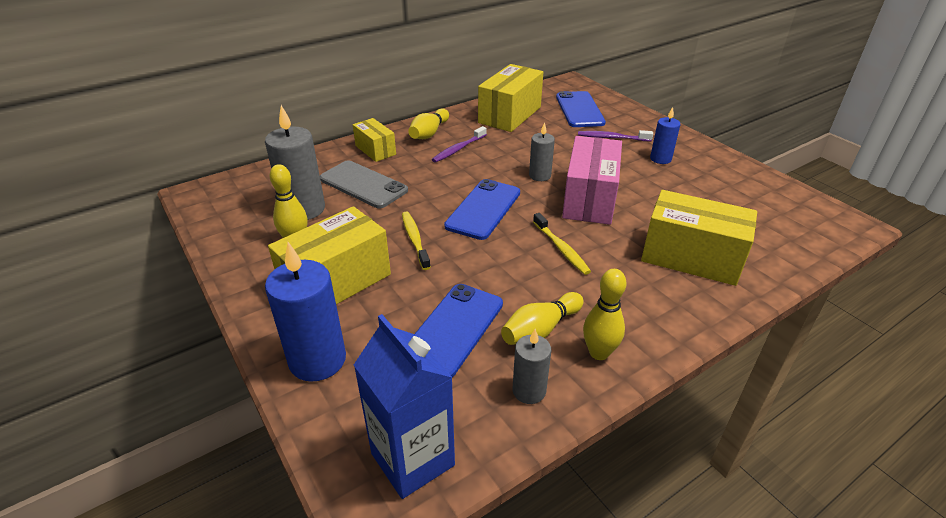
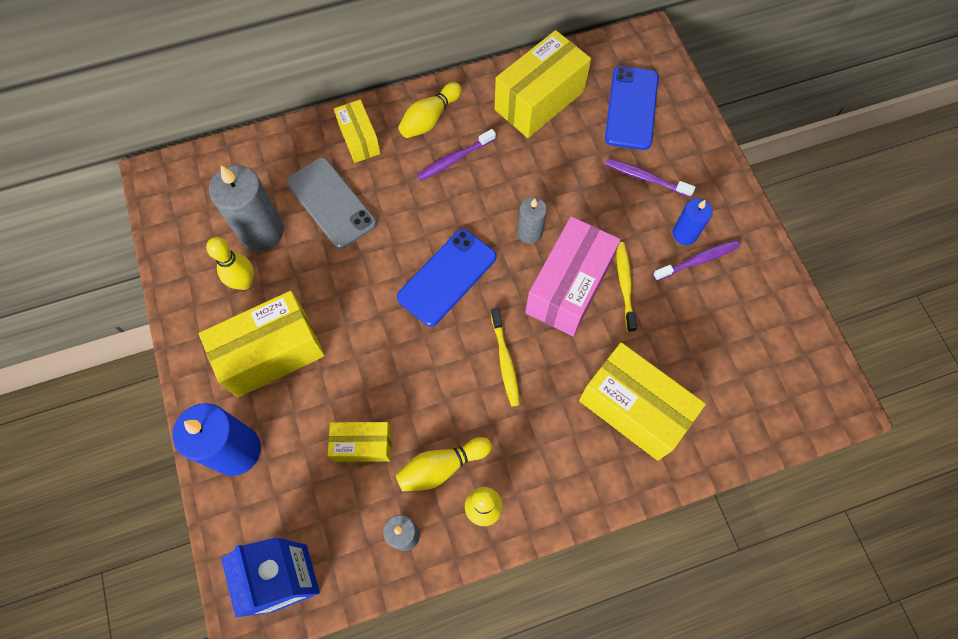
camera: 15 degrees right, 30 degrees up
(415, 240) = (361, 309): yellow toothbrush -> yellow toothbrush (624, 285)
(453, 329) = (363, 445): blue phone -> yellow box
(680, 170) = (698, 260): none -> purple toothbrush

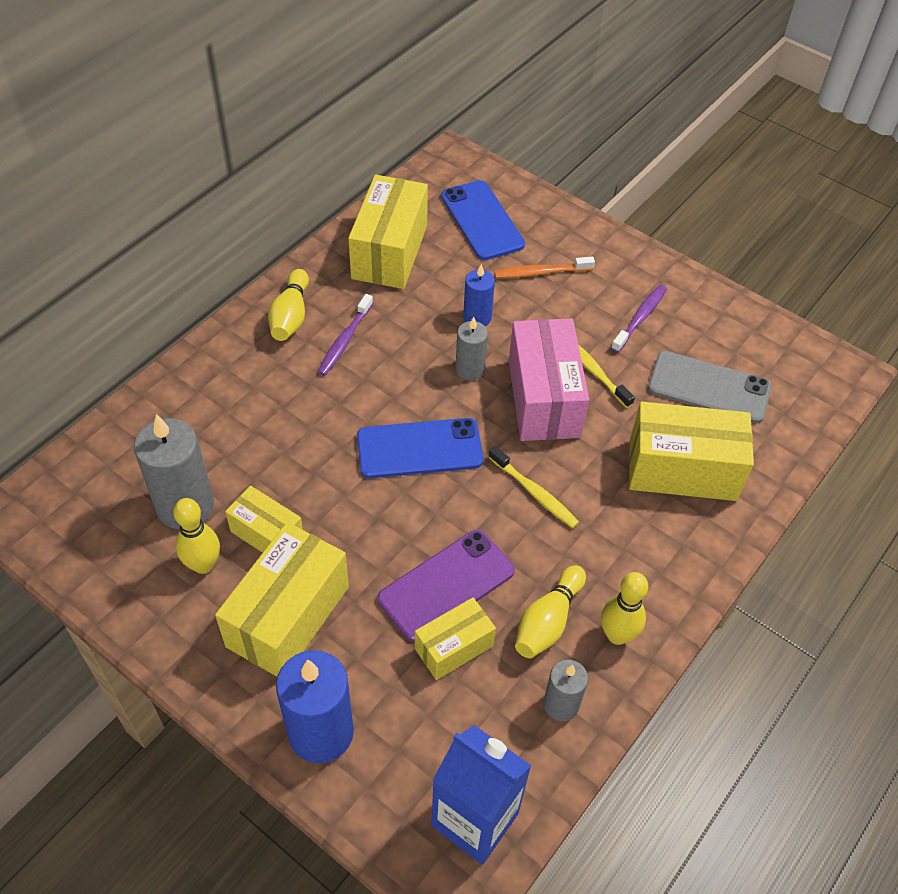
camera: 35 degrees left, 15 degrees down
(331, 203) = (244, 441): grey phone -> grey phone (709, 387)
(359, 139) = (229, 368): yellow box -> yellow box (267, 534)
(391, 395) = (446, 585): none -> purple phone
(447, 277) = (419, 448): blue phone -> blue phone turned 75 degrees clockwise
(645, 178) = (541, 272): purple toothbrush -> orange toothbrush
(684, 234) = (612, 302): blue candle -> blue candle (477, 318)

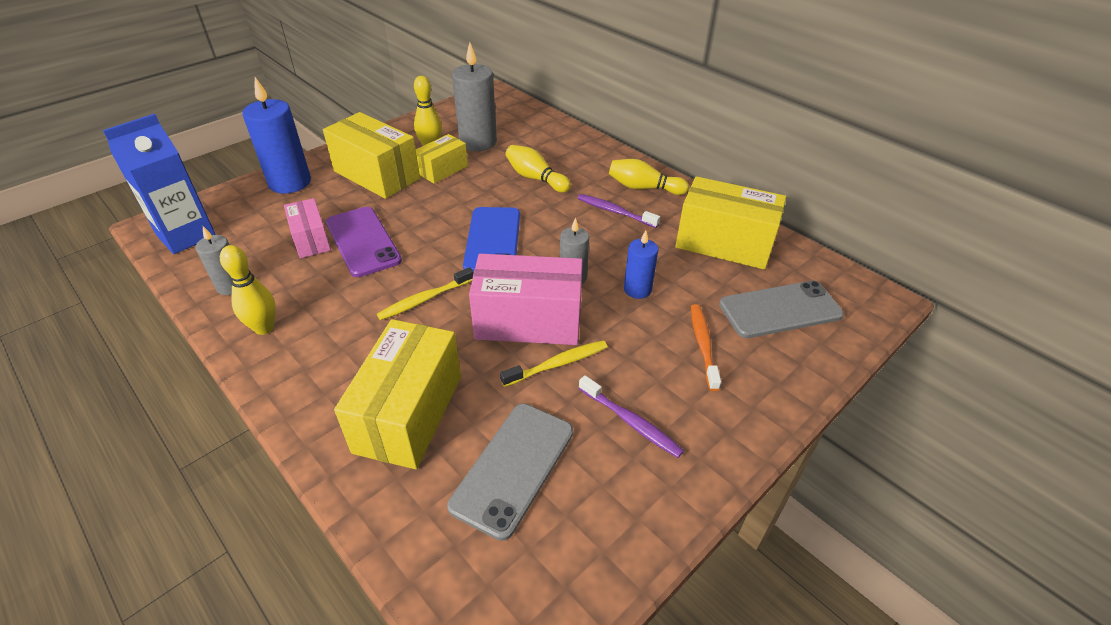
camera: 100 degrees right, 10 degrees down
(454, 647) = (311, 240): yellow box -> pink box
(482, 220) = (780, 309): blue phone -> grey phone
(548, 621) = (301, 289): yellow bowling pin -> yellow bowling pin (535, 178)

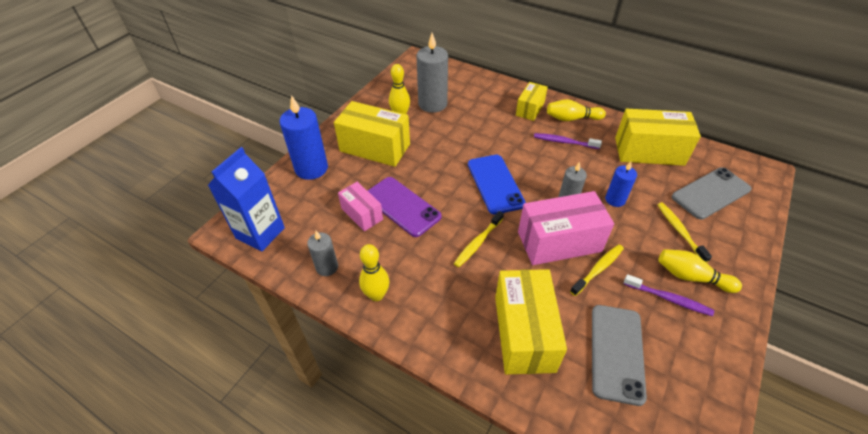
camera: 15 degrees left, 5 degrees up
(443, 170) = (422, 133): yellow box -> yellow box (530, 109)
(535, 178) = (493, 126): yellow bowling pin -> yellow bowling pin (691, 277)
(703, 345) = (679, 231): orange toothbrush -> yellow toothbrush

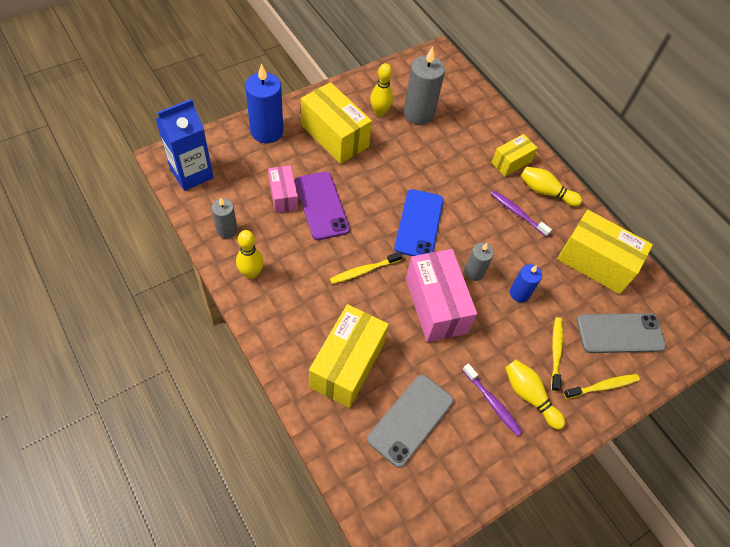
camera: 20 degrees right, 10 degrees up
(559, 241) = (435, 305): pink box -> pink box turned 60 degrees clockwise
(598, 269) = (451, 346): yellow toothbrush -> yellow toothbrush (602, 386)

